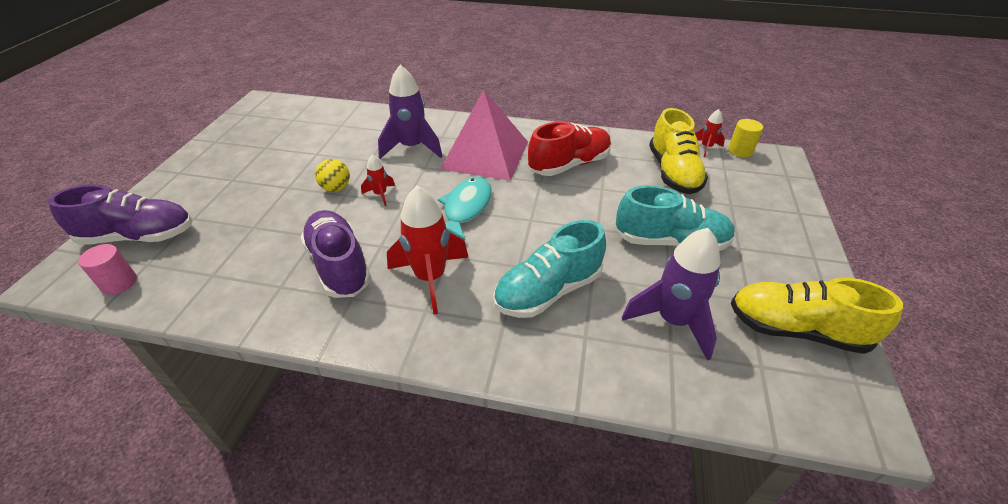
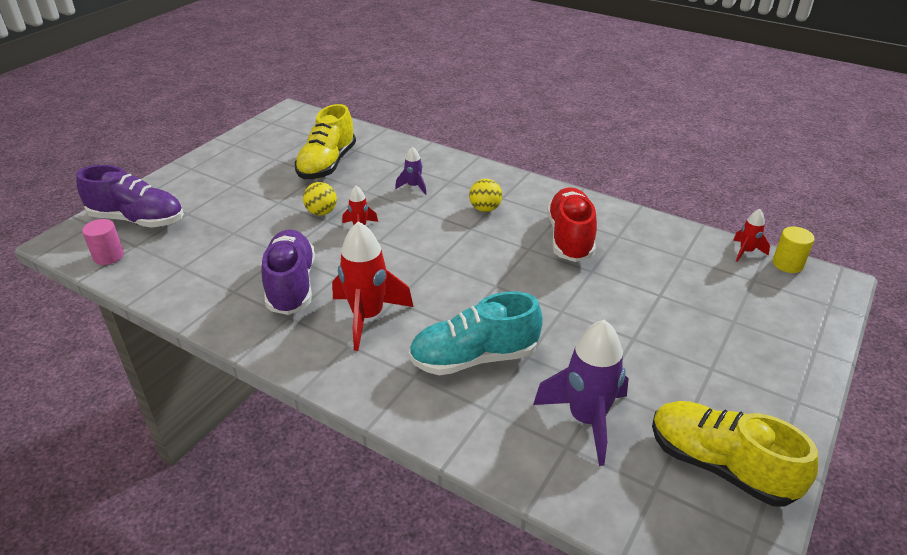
camera: 20 degrees right, 5 degrees down
(412, 148) = (413, 187): purple rocket -> purple rocket, size x0.50
(466, 208) = (435, 259): turquoise fish -> none
(485, 155) = (485, 209): pink pyramid -> yellow ball
(569, 165) = (570, 238): red shoe -> red shoe turned 75 degrees counterclockwise
(670, 242) = (634, 343): turquoise shoe -> none
(673, 172) = (685, 271): yellow shoe -> yellow shoe (327, 164)

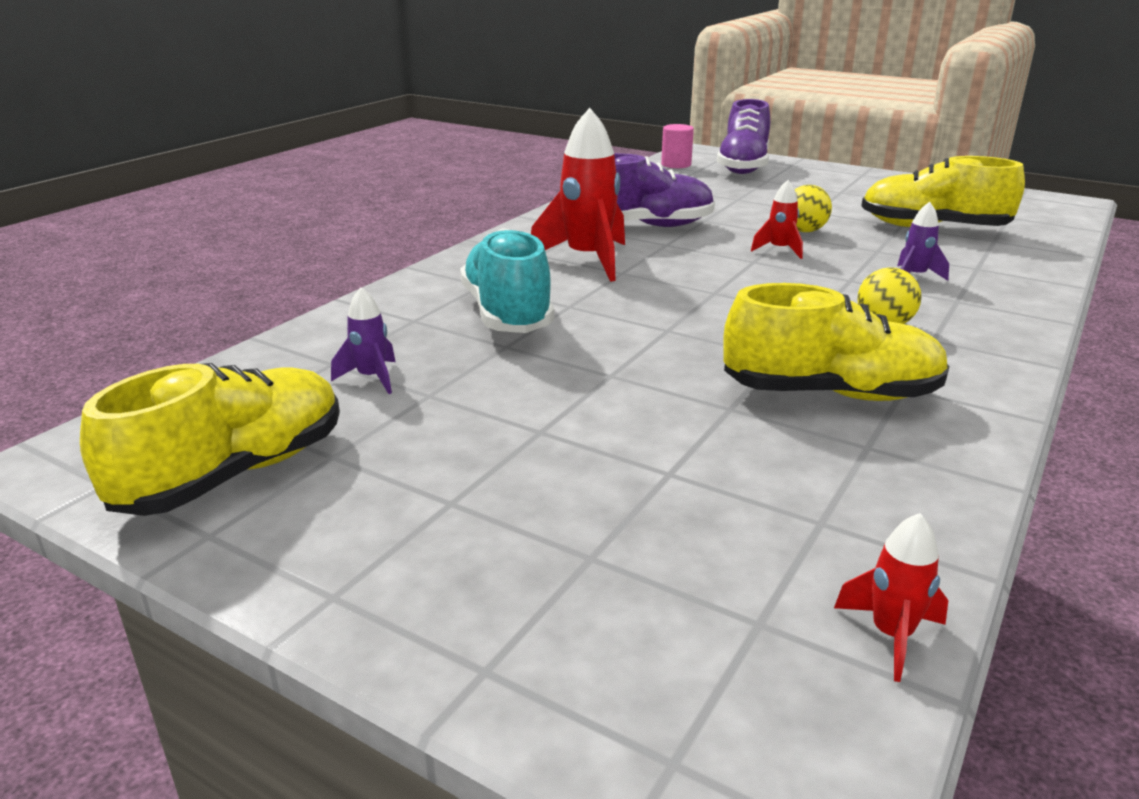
camera: 90 degrees right, 10 degrees down
(570, 238) = (830, 393): red shoe -> yellow shoe
(586, 419) = (372, 378): purple rocket -> purple rocket, size x0.50
(787, 264) = (861, 715): yellow cylinder -> none

